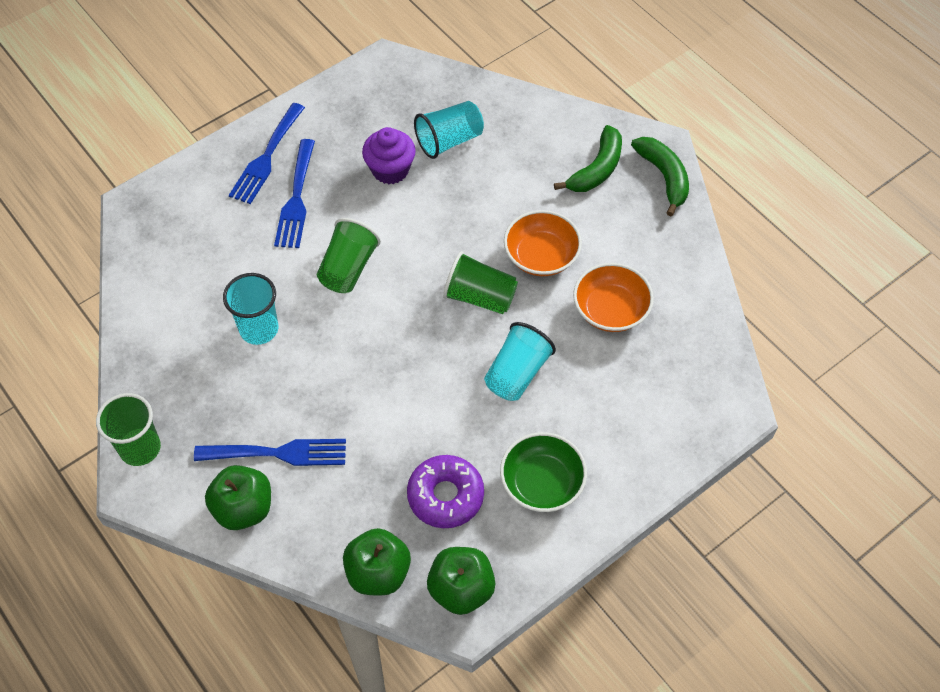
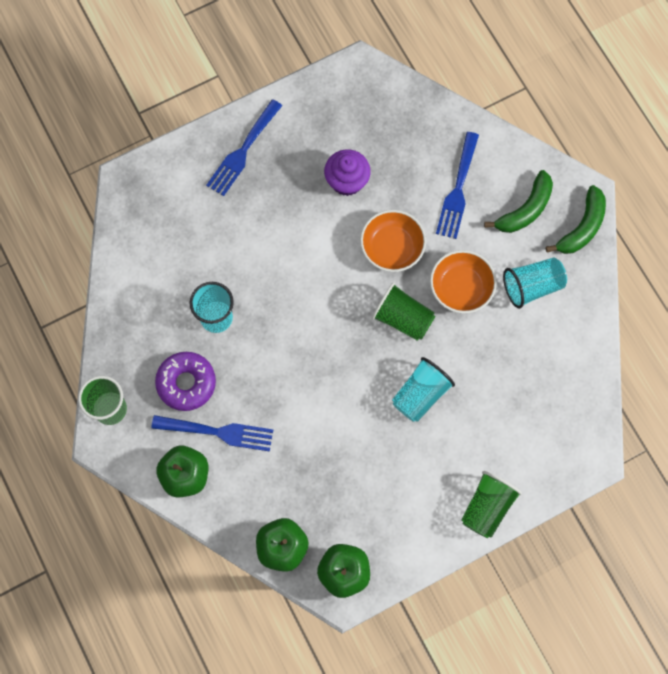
camera: 10 degrees right, 15 degrees up
(296, 199) = (263, 197): blue fork -> blue fork (458, 190)
(348, 268) = (297, 273): green cup -> green cup (487, 507)
(445, 496) = (344, 492): purple donut -> purple donut (186, 383)
(449, 141) = (402, 159): turquoise cup -> turquoise cup (532, 286)
(542, 483) = (422, 494): green bowl -> none
(610, 310) = (509, 349): orange bowl -> orange bowl (392, 248)
(664, 177) = (582, 227): green banana -> green banana turned 45 degrees clockwise

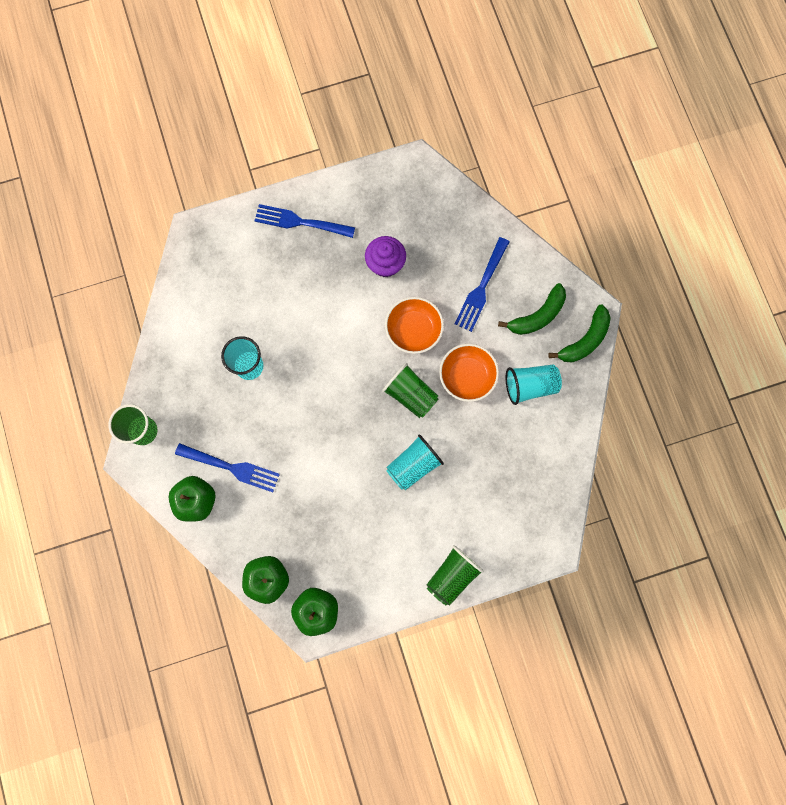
camera: 10 degrees right, 5 degrees up
(186, 383) = (212, 419): purple donut -> none
(243, 151) = (300, 222): blue fork -> blue fork turned 60 degrees clockwise

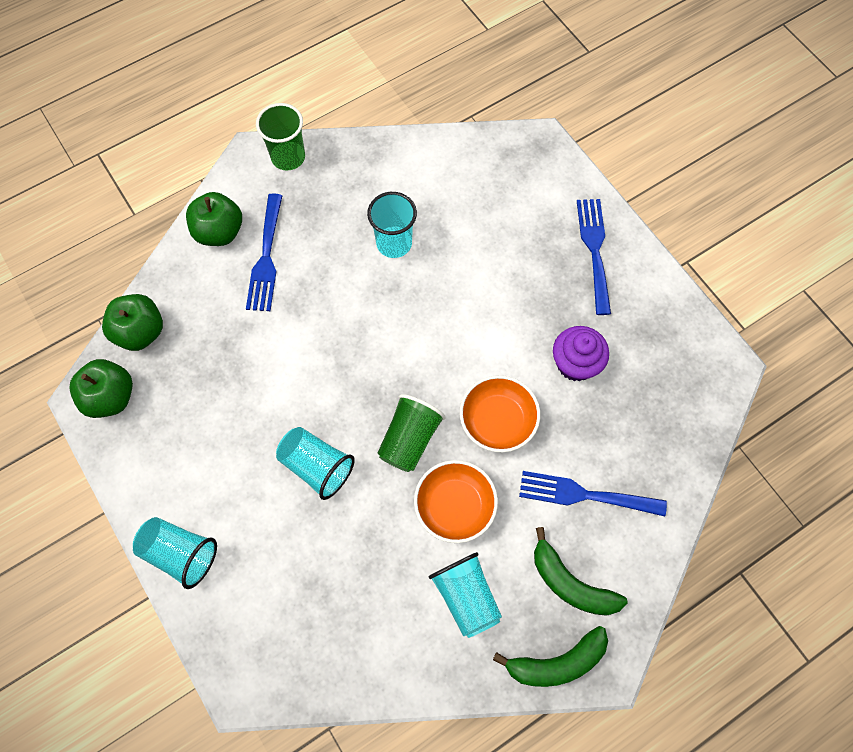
camera: 75 degrees right, 10 degrees down
(452, 575) = (180, 553): green cup -> turquoise cup
(584, 340) = (557, 662): green banana -> green banana turned 45 degrees counterclockwise

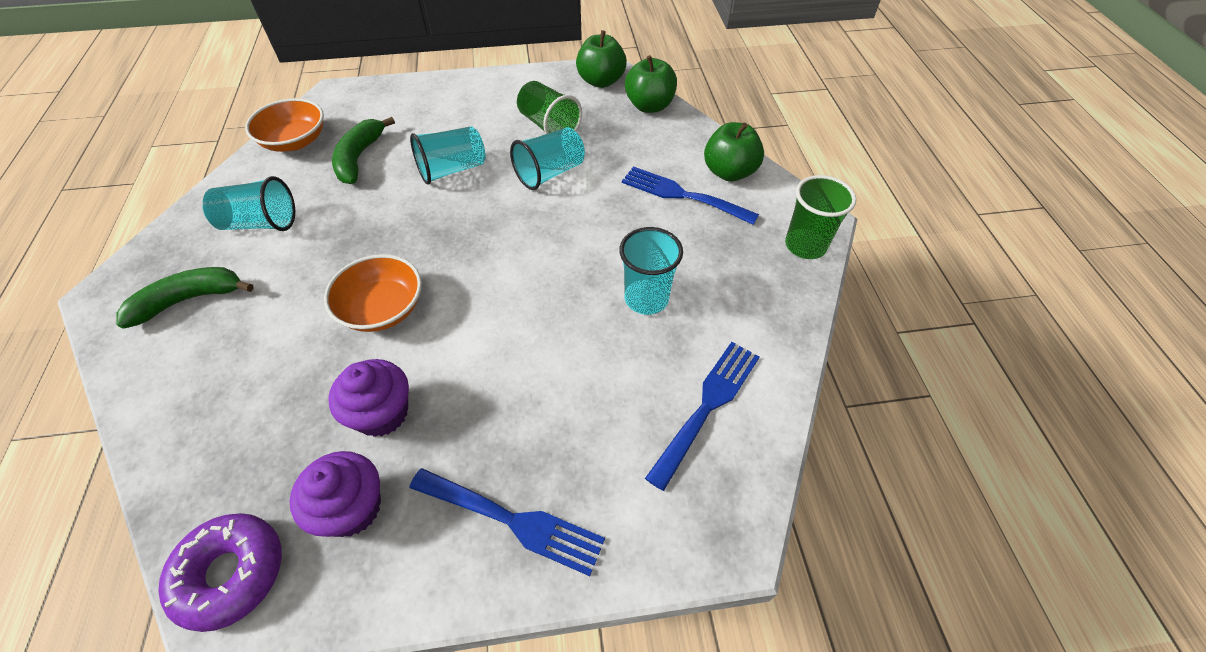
camera: 115 degrees right, 15 degrees down
(180, 553) = (451, 87): turquoise cup -> turquoise cup (550, 173)
(409, 439) = (423, 235): green cup -> green cup (549, 126)
(455, 506) = (337, 244): orange bowl -> orange bowl (295, 141)
(557, 662) = (148, 261): green banana -> green banana (359, 158)
(584, 495) = (246, 350): blue fork -> blue fork (707, 406)
(639, 340) = (352, 508): none -> purple cupcake
(710, 379) = (231, 573): none -> purple donut

